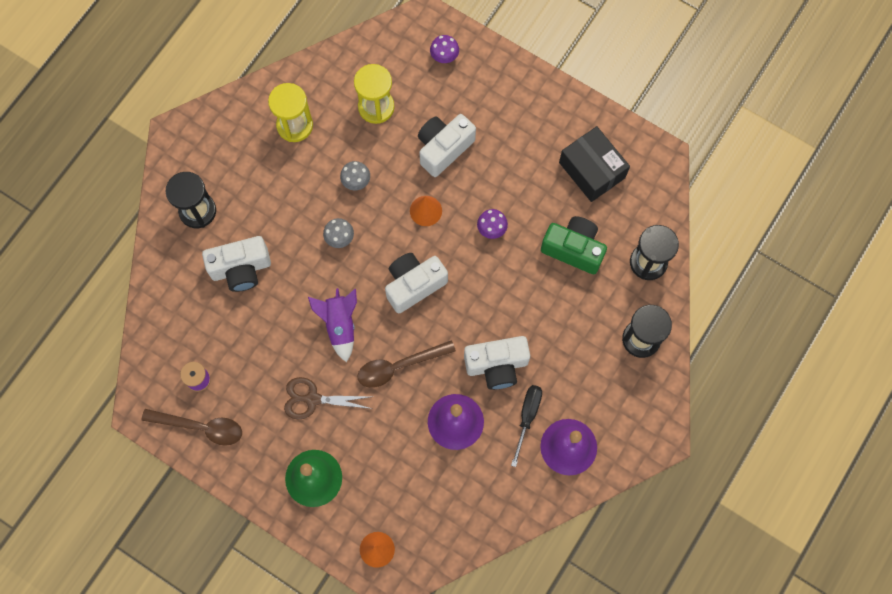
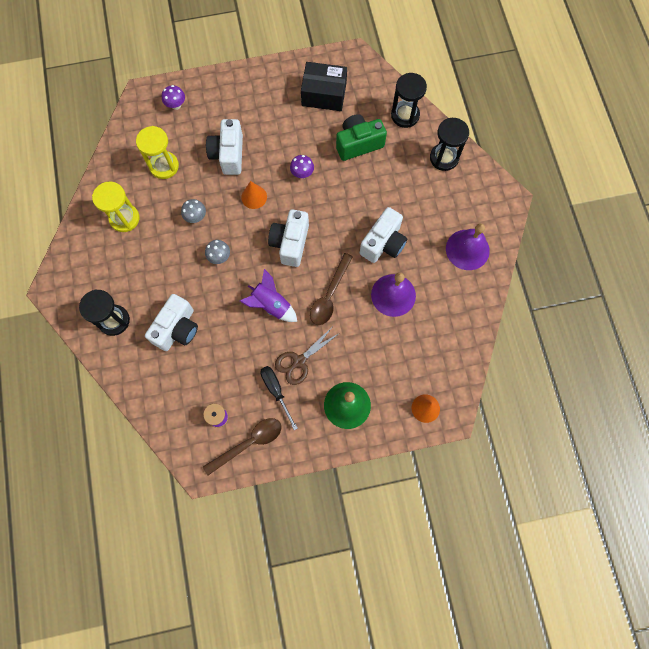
camera: 45 degrees left, 0 degrees up
(527, 417) = (429, 255): black screwdriver -> black screwdriver (276, 391)

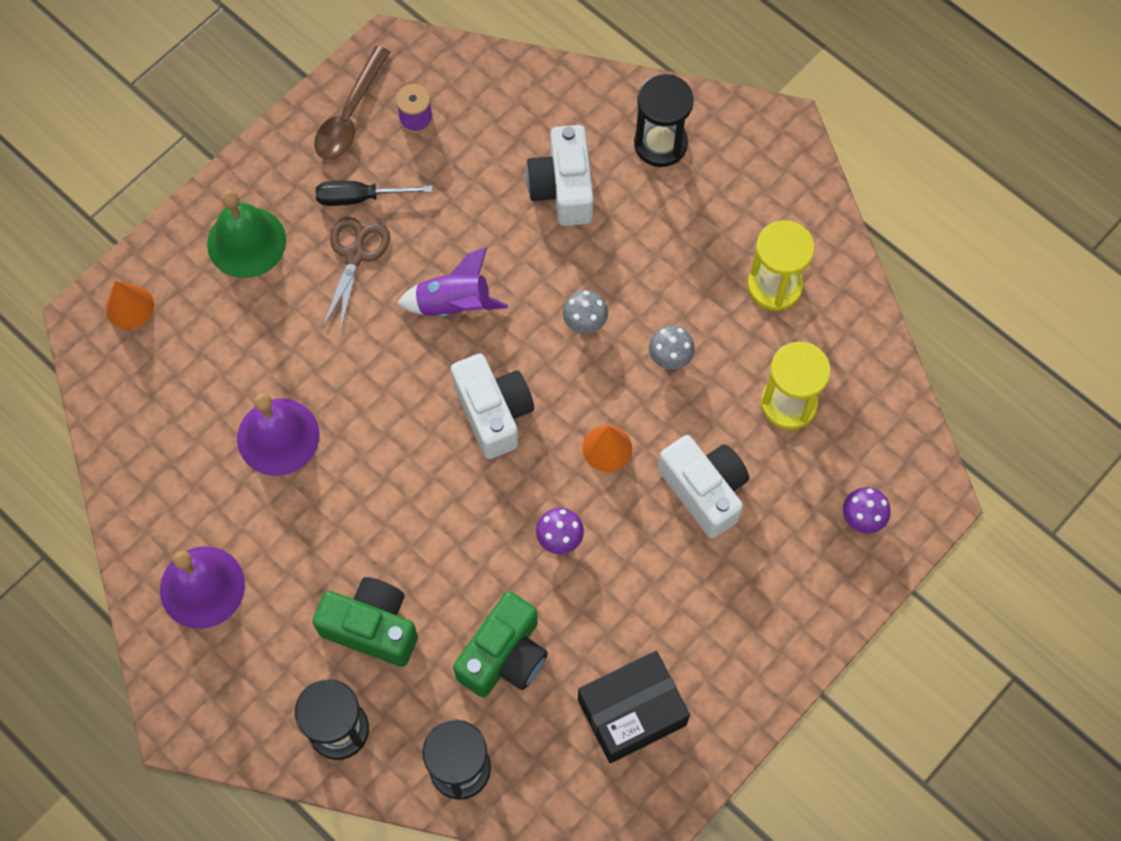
camera: 145 degrees right, 5 degrees down
(276, 391) = (360, 198): black screwdriver -> black screwdriver turned 150 degrees clockwise
(329, 295) = (376, 374): brown spoon -> none
(383, 243) = (346, 508): white camera -> none
(405, 188) = (372, 627): none -> green camera

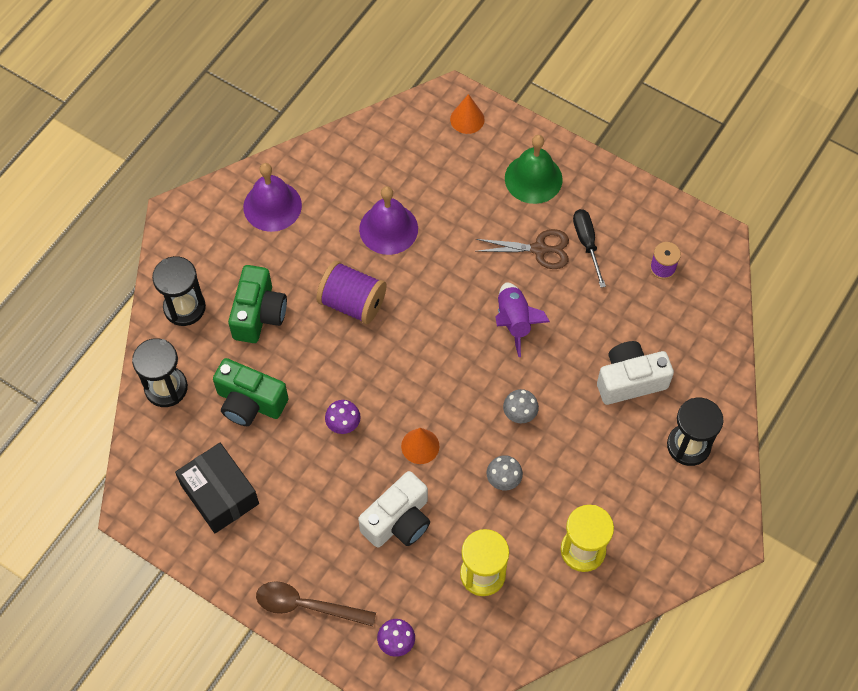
camera: 80 degrees right, 5 degrees down
(350, 115) = (654, 223): brown spoon -> brown spoon (307, 606)
(382, 501) = (352, 303): none -> purple spool
(493, 413) = (433, 363): white camera -> none

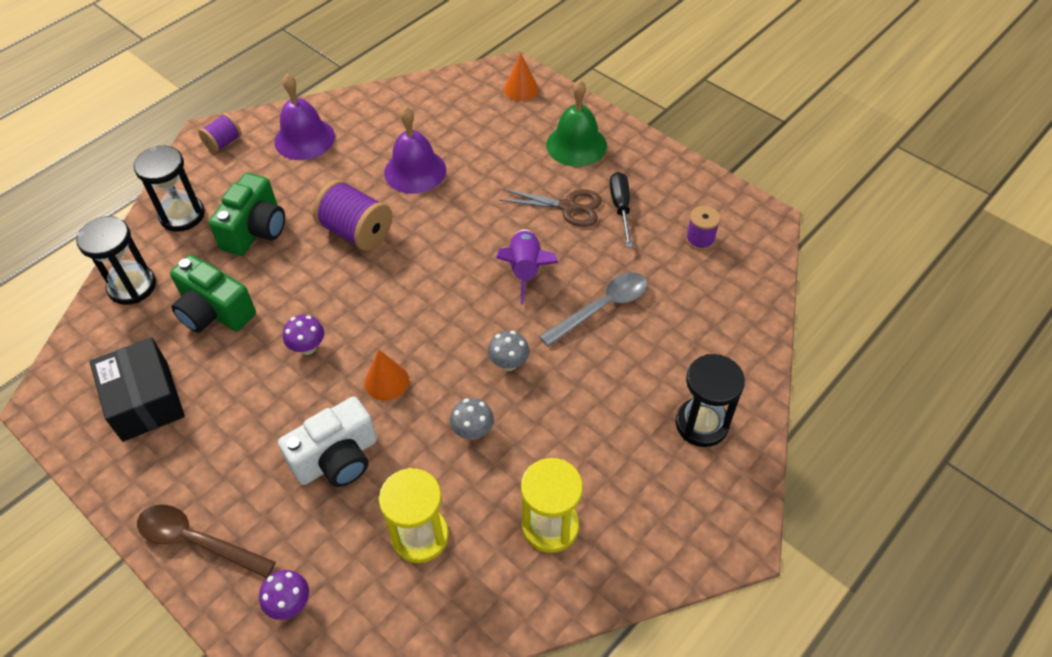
camera: 10 degrees right, 10 degrees down
(195, 221) = (223, 143): none -> purple spool
(588, 349) = (602, 308): none -> grey spoon
(630, 380) = (643, 345): white camera -> none

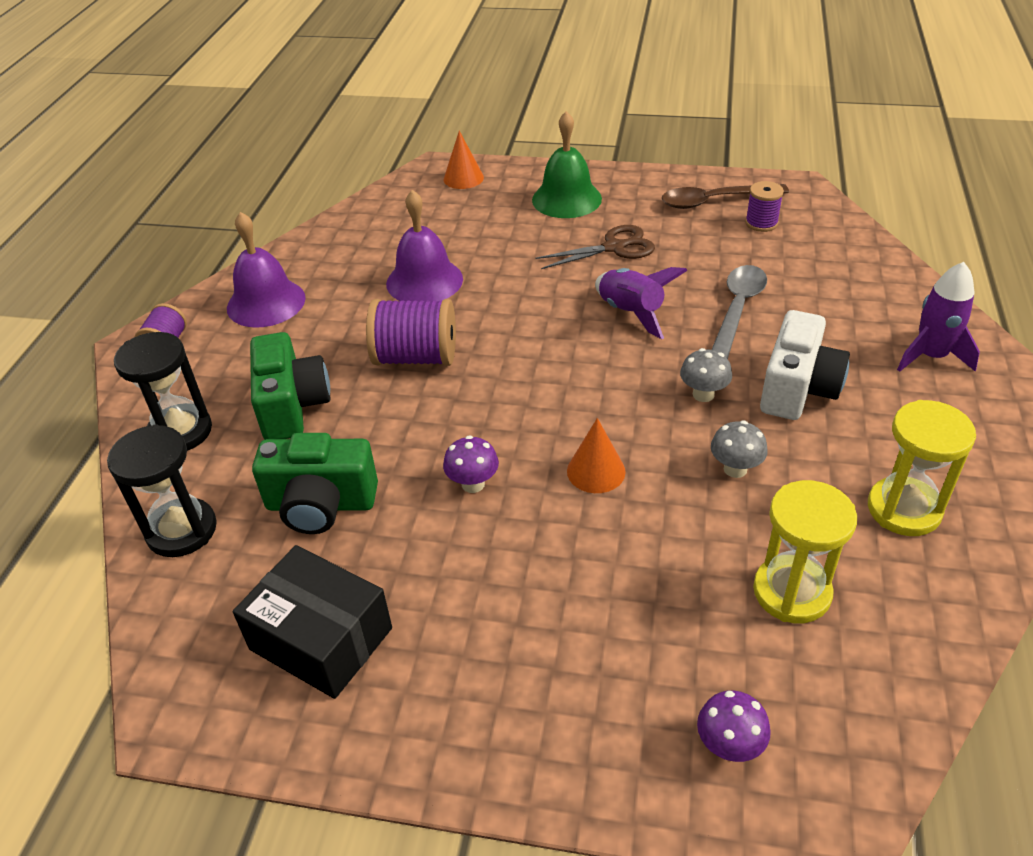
camera: 30 degrees left, 10 degrees down
(197, 541) = (546, 749): brown spoon -> brown spoon (714, 201)
(337, 459) = (622, 570): white camera -> white camera (797, 388)
(620, 208) = (663, 228): black screwdriver -> none
(701, 424) = (931, 356): black hourglass -> purple rocket

